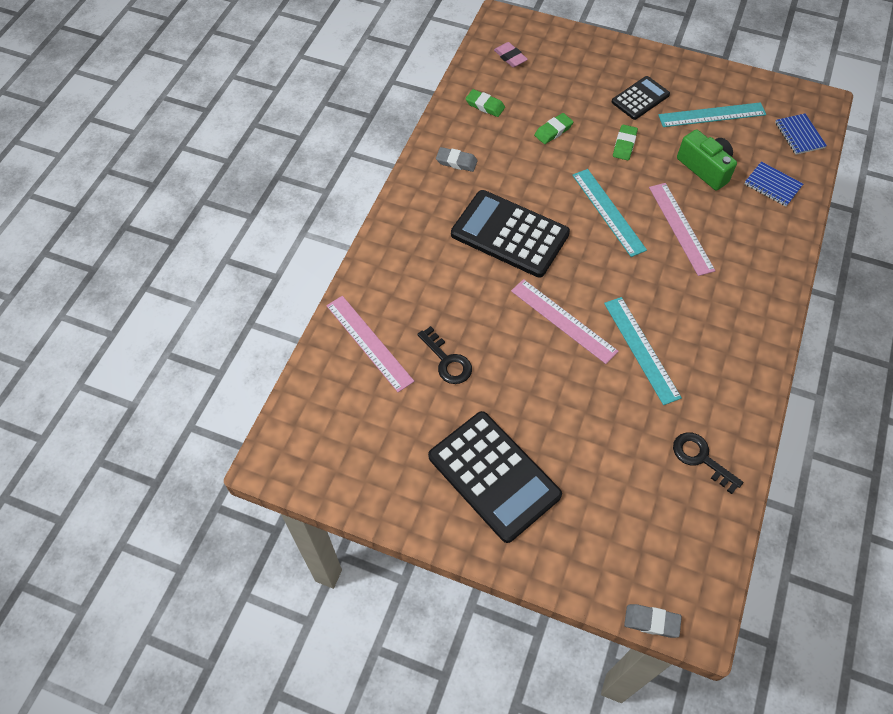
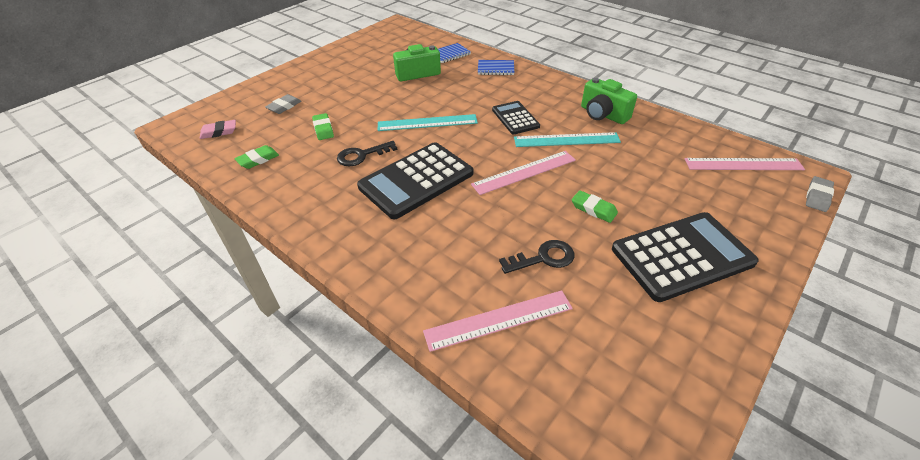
camera: 70 degrees left, 15 degrees down
(456, 162) = (307, 193): grey eraser -> grey eraser (284, 107)
(624, 145) = (368, 100): green eraser -> green eraser (593, 209)
(640, 98) = (330, 82): black calculator -> black calculator (515, 118)
(680, 228) = (463, 96): pink ruler -> pink ruler (743, 164)
(701, 458) = (670, 137): black key -> black key (362, 155)
(712, 115) = (372, 59): turquoise ruler -> none
(716, 380) = (603, 114): none -> green camera
(799, 135) = (416, 36): blue notebook -> blue notebook (495, 69)

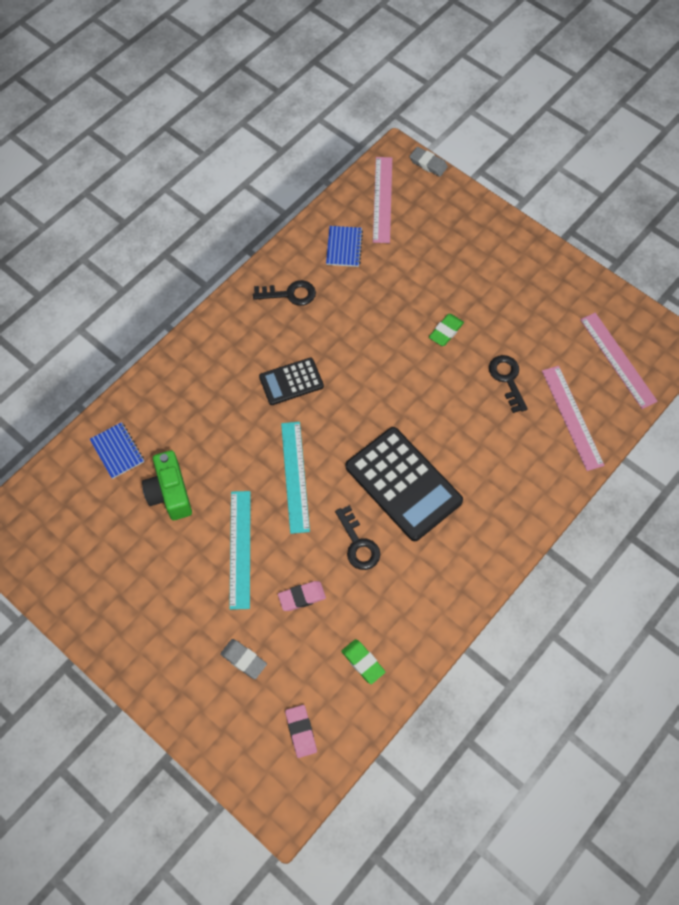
camera: 90 degrees left, 20 degrees up
(323, 129) = (302, 597): green eraser -> pink eraser
(495, 69) = (169, 394): blue notebook -> blue notebook (344, 247)
(524, 172) = (391, 382): pink ruler -> pink ruler (618, 360)
(566, 140) = (337, 336): turquoise ruler -> turquoise ruler (240, 549)
(603, 114) = (289, 294): green camera -> black key
(682, 256) = (501, 280): black calculator -> none

